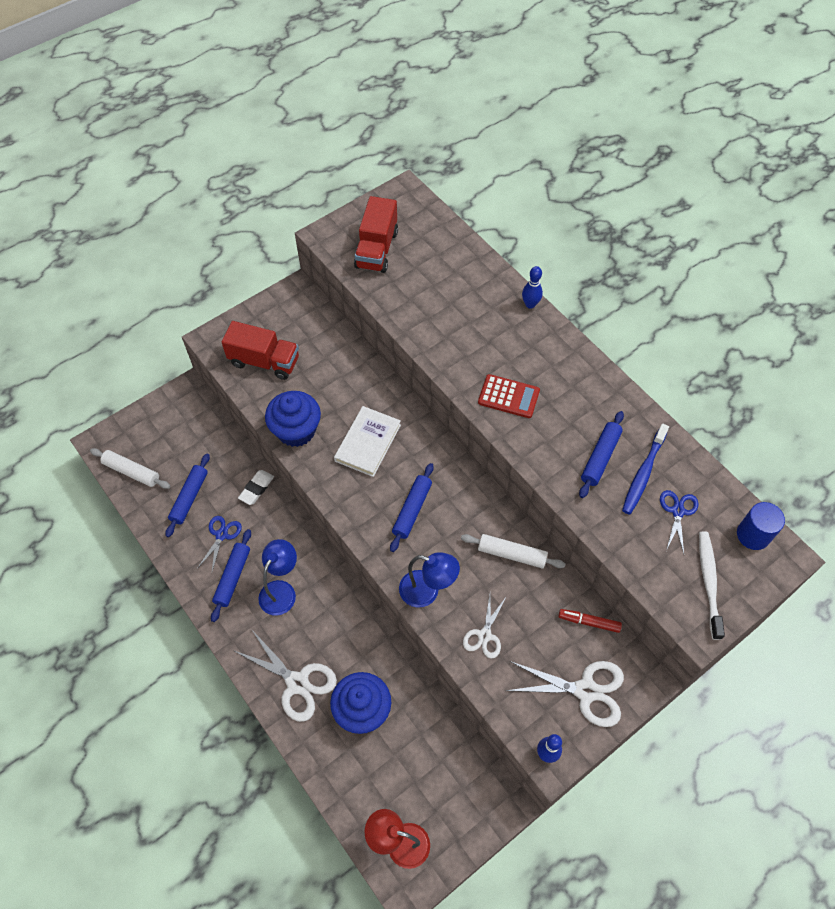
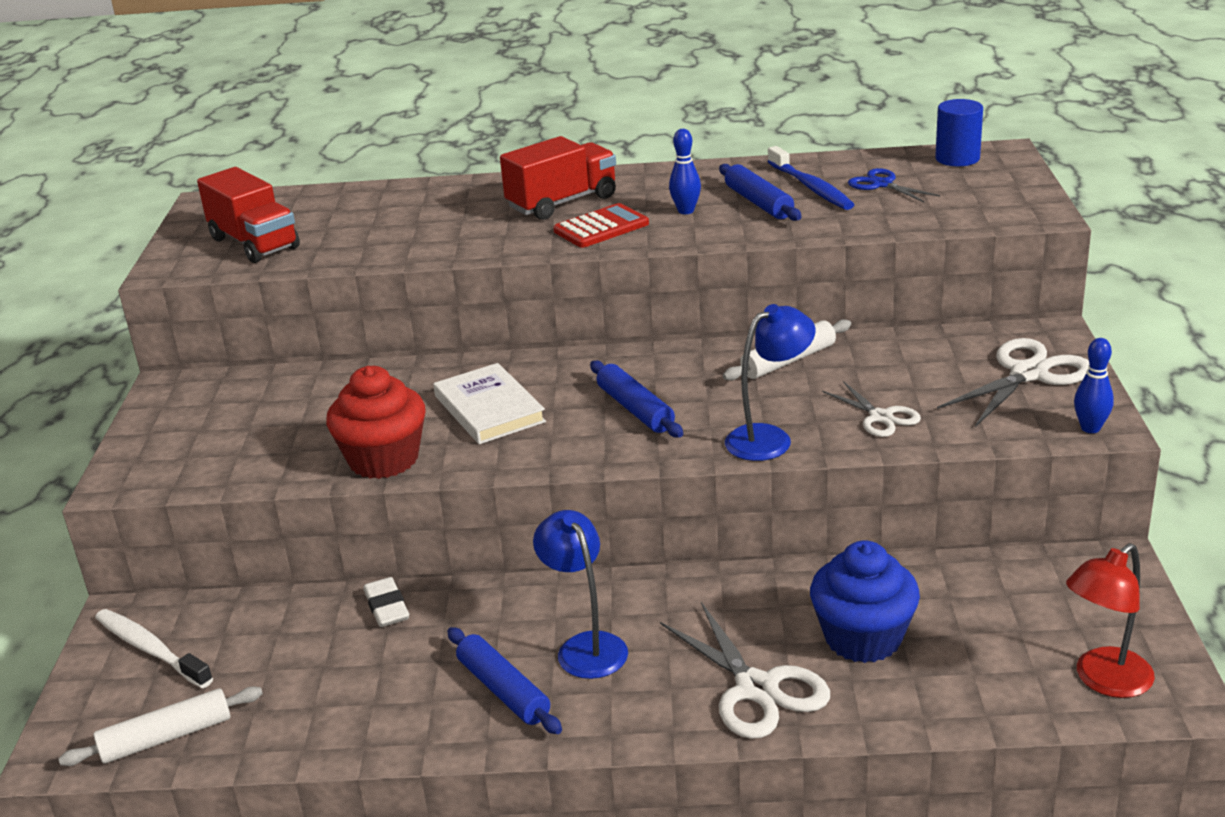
camera: 50 degrees left, 30 degrees down
(189, 497) = (306, 685): blue rolling pin -> none
(221, 535) = (416, 675): blue scissors -> none
(264, 361) = (232, 449): red truck -> red truck (562, 203)
(296, 430) = (384, 459): blue cupcake -> red cupcake
(297, 683) = (756, 688): white scissors -> white scissors turned 75 degrees clockwise
(530, 304) = (499, 180): blue bowling pin -> blue bowling pin (686, 211)
(589, 622) = (938, 342): red marker -> none
(708, 582) = (988, 195): white toothbrush -> white toothbrush (150, 649)

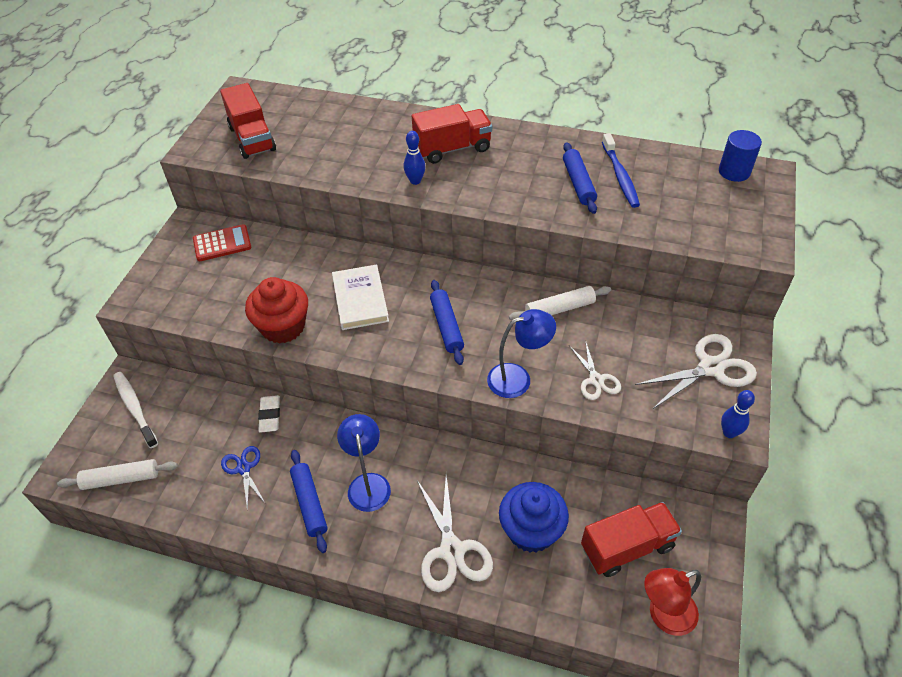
camera: 15 degrees right, 20 degrees up
(601, 227) = (466, 181): red calculator -> red calculator (222, 243)
(686, 211) = (527, 179): blue bowling pin -> blue bowling pin (415, 181)
(882, 184) = (669, 186): blue scissors -> blue scissors (244, 468)
(1011, 622) = (627, 547): none -> red truck

